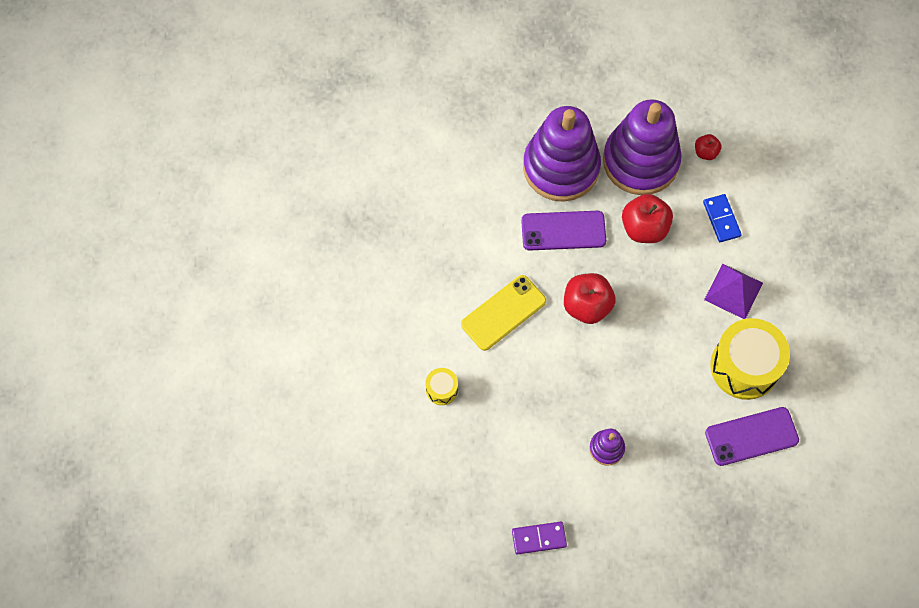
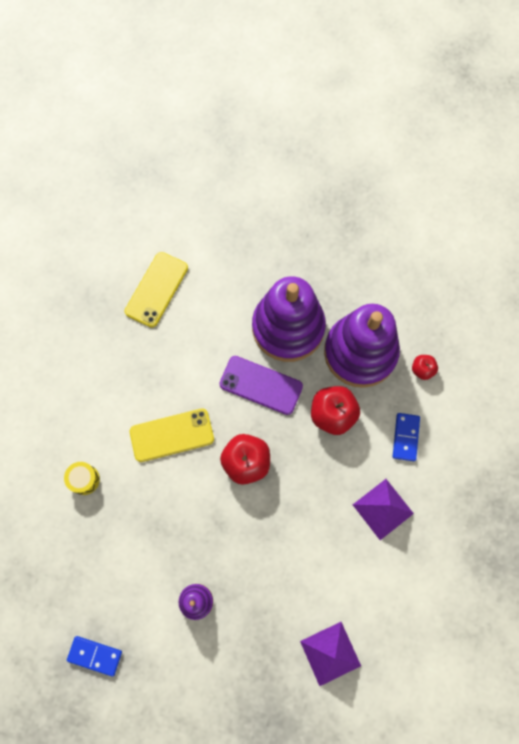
camera: 25 degrees right, 5 degrees up
(414, 186) = (156, 289): none -> yellow phone
(539, 538) = (95, 655): purple domino -> blue domino
(744, 366) = (357, 584): yellow drum -> none
(751, 436) = (330, 653): purple phone -> purple pyramid

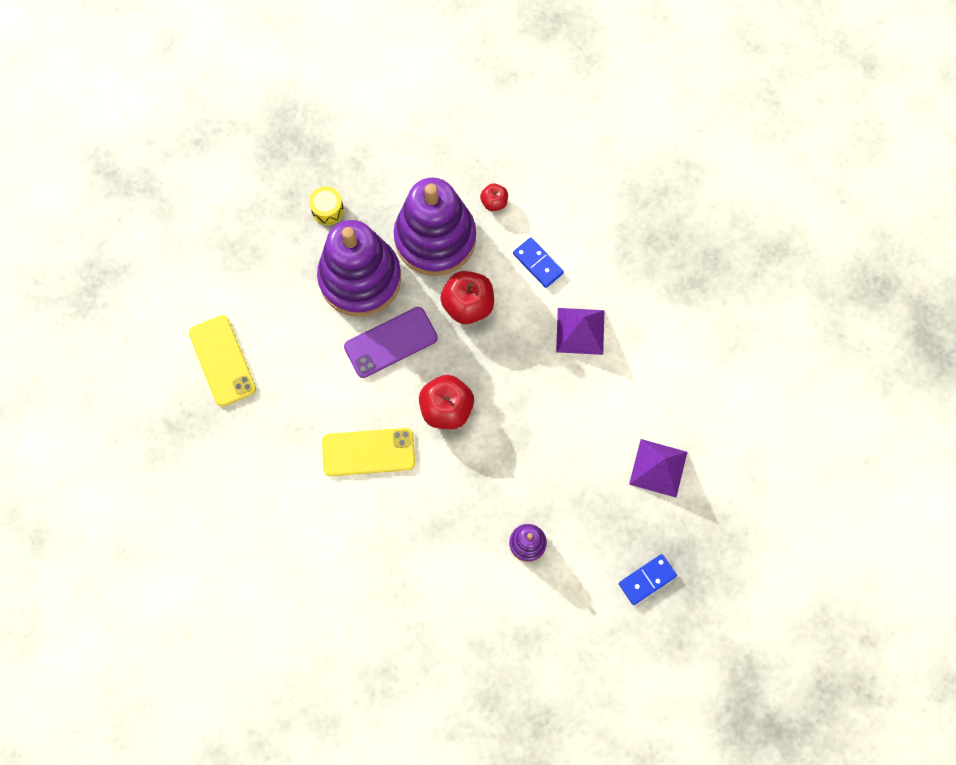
camera: 50 degrees left, 0 degrees up
(84, 479) = (342, 558): yellow drum -> yellow drum (327, 210)
(95, 655) = (502, 663): blue domino -> blue domino (647, 579)
(172, 435) = (368, 452): yellow phone -> yellow phone turned 60 degrees clockwise

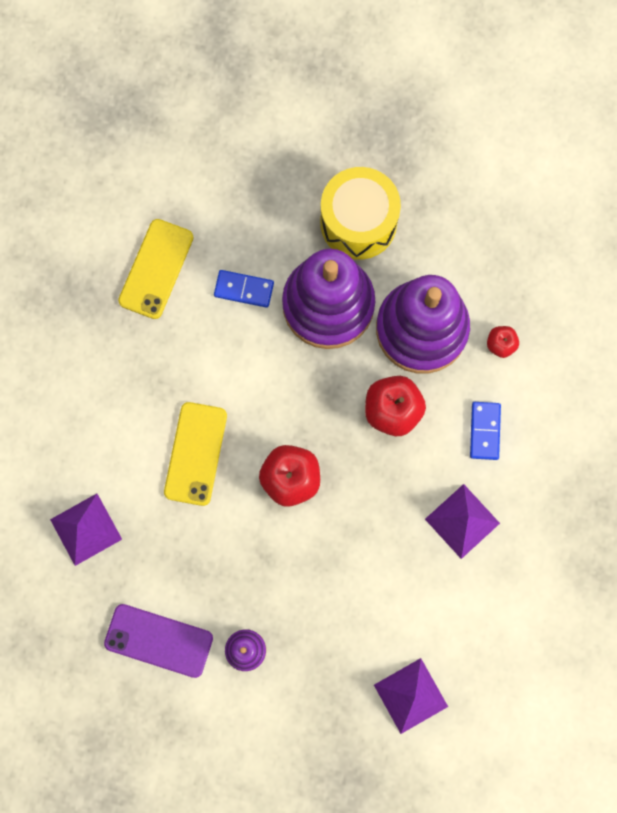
camera: 45 degrees right, 5 degrees up
(327, 210) = (358, 222): yellow drum -> yellow drum, size x2.15
(344, 571) = (86, 529): none -> purple pyramid
(368, 452) = (195, 453): yellow phone -> yellow phone turned 60 degrees clockwise
(390, 342) = (300, 381): purple phone -> purple phone (159, 640)
(647, 579) = (310, 774): blue domino -> blue domino (244, 289)

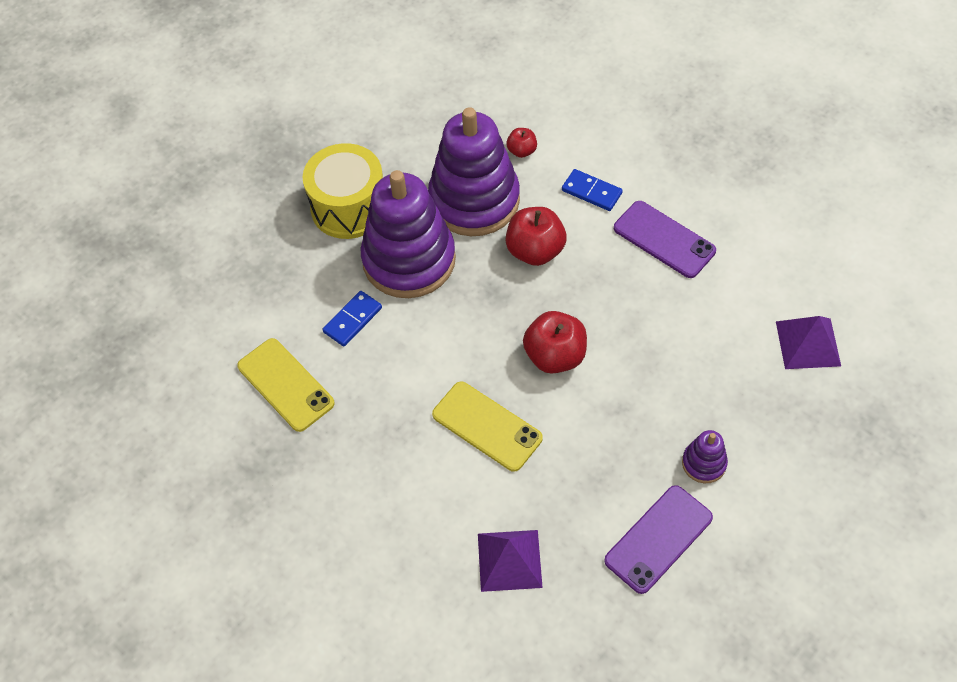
camera: 60 degrees left, 20 degrees down
(462, 521) = (664, 240): purple pyramid -> purple phone

